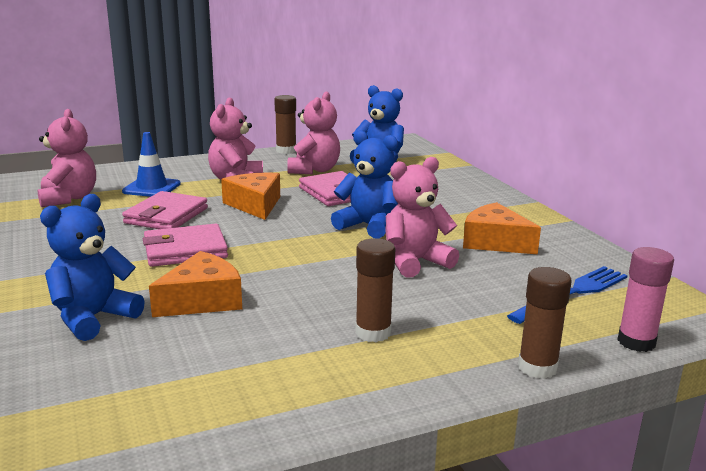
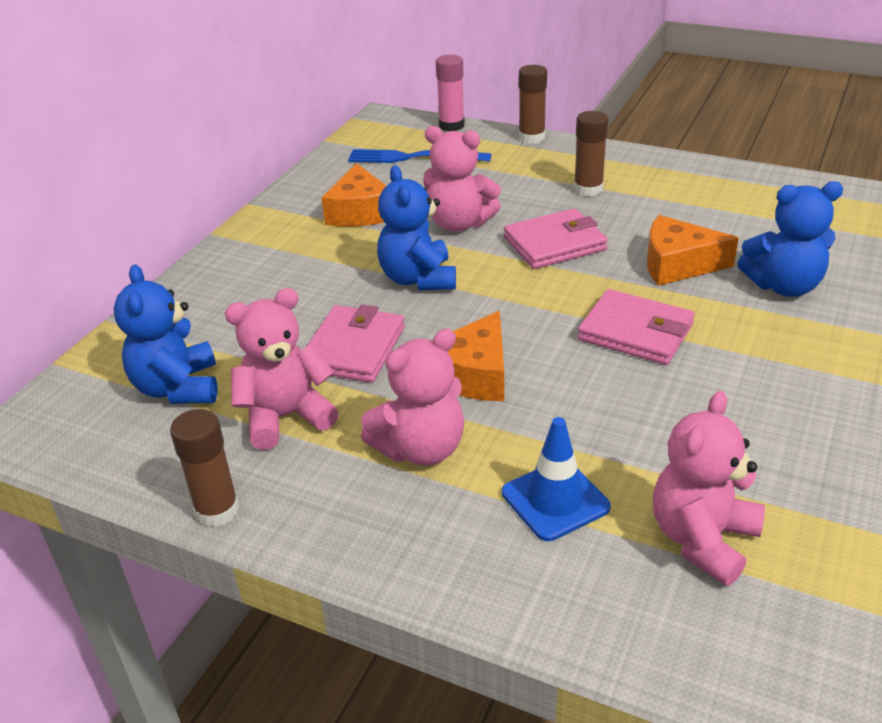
camera: 130 degrees left, 15 degrees up
(166, 216) = (600, 408): pink wallet -> pink wallet (554, 244)

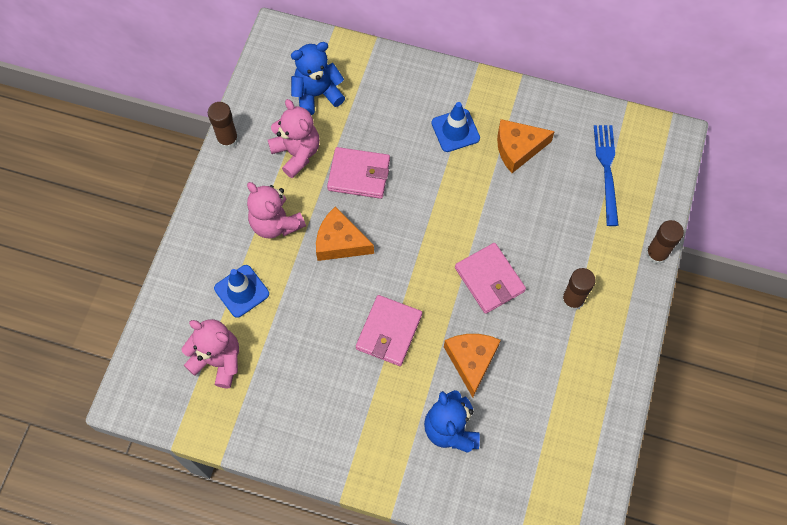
camera: 80 degrees right, 30 degrees up
(311, 257) = (455, 130): none -> blue traffic cone
(418, 279) = (436, 198): blue teddy bear -> none
(451, 125) = (669, 190): pink glue stick -> none
(459, 223) = (509, 215): pink teddy bear -> none

